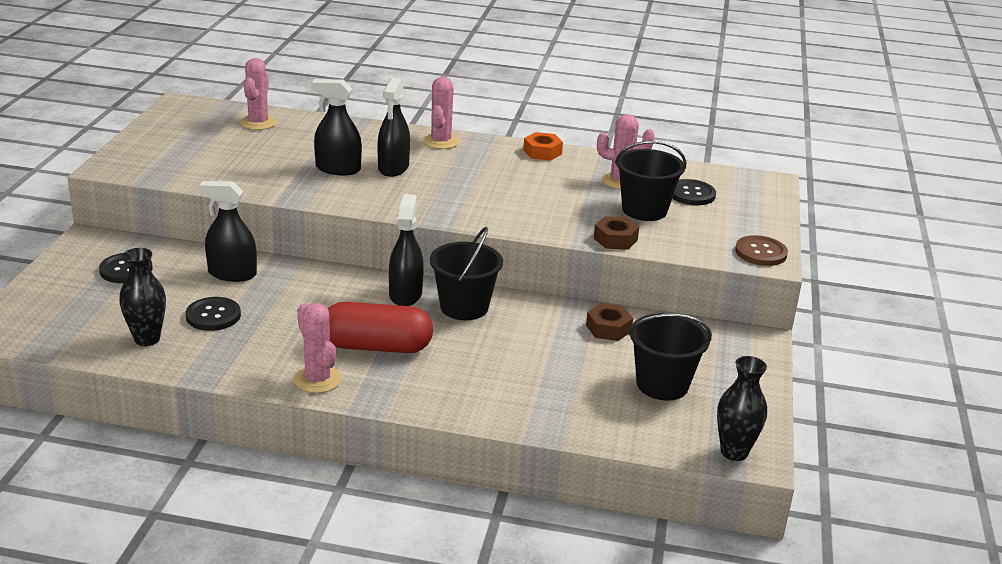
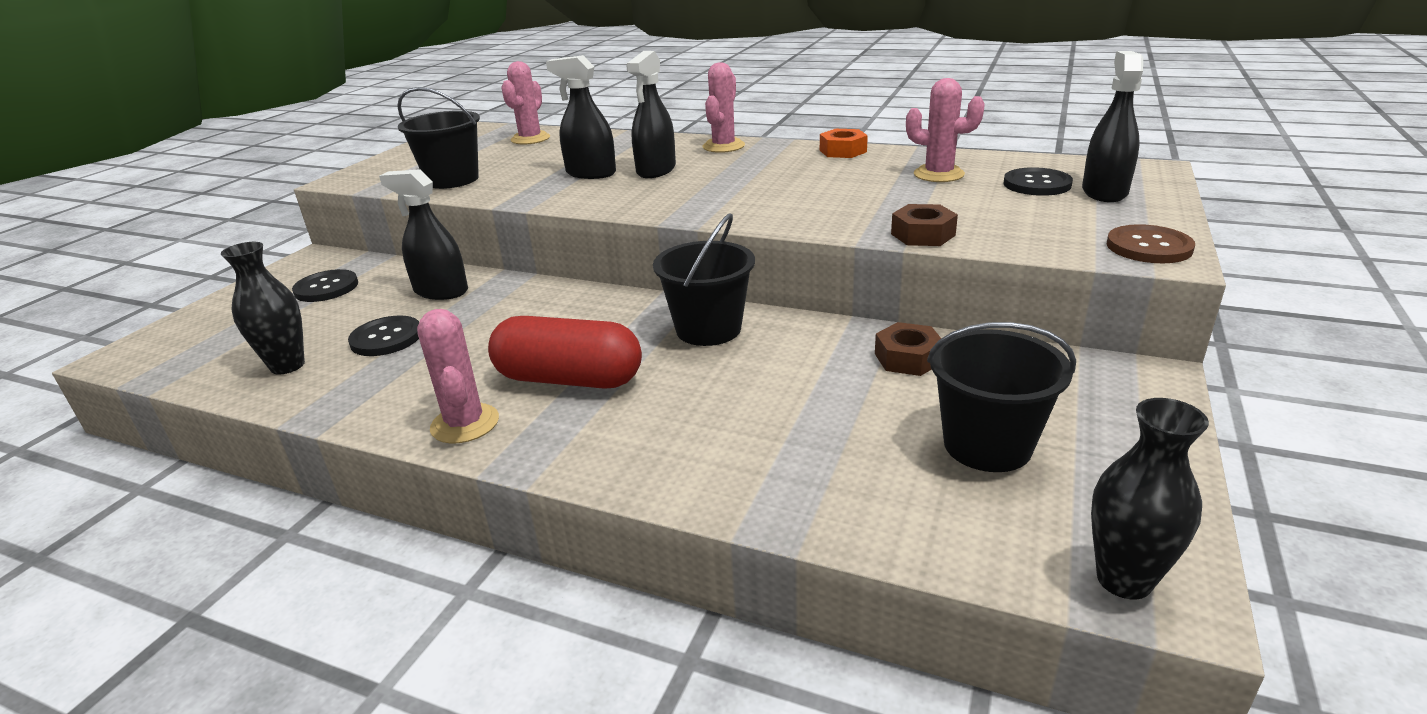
camera: 15 degrees right, 0 degrees up
(405, 294) = (637, 314): black spray bottle -> black spray bottle (1104, 192)
(644, 210) = (969, 202): black bucket -> black bucket (452, 180)

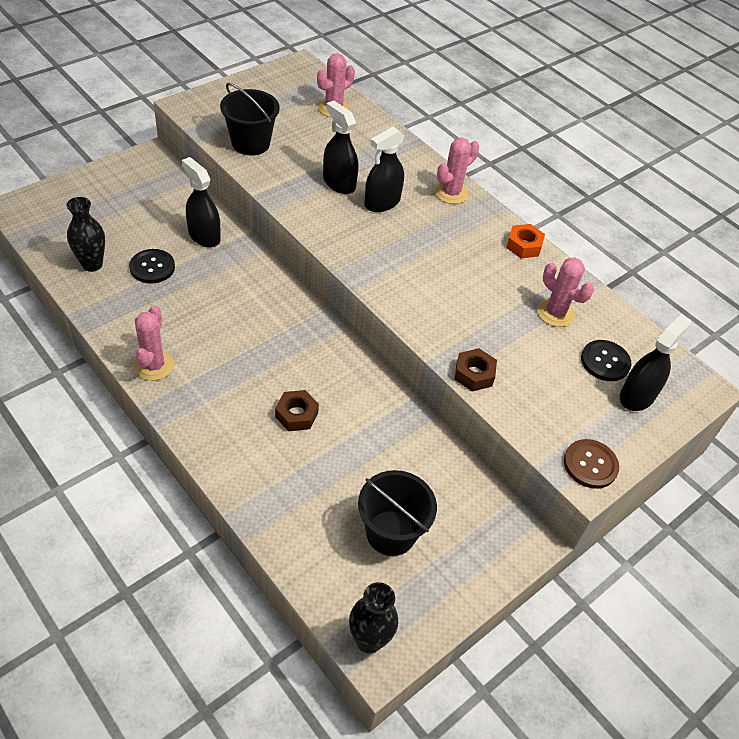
camera: 20 degrees right, 20 degrees up
(326, 288) = (144, 196): black button -> none
(569, 379) = (224, 360): red capsule -> none
(708, 329) = (326, 360): black bucket -> none
(908, 358) = (413, 448): brown nut -> brown nut (296, 414)

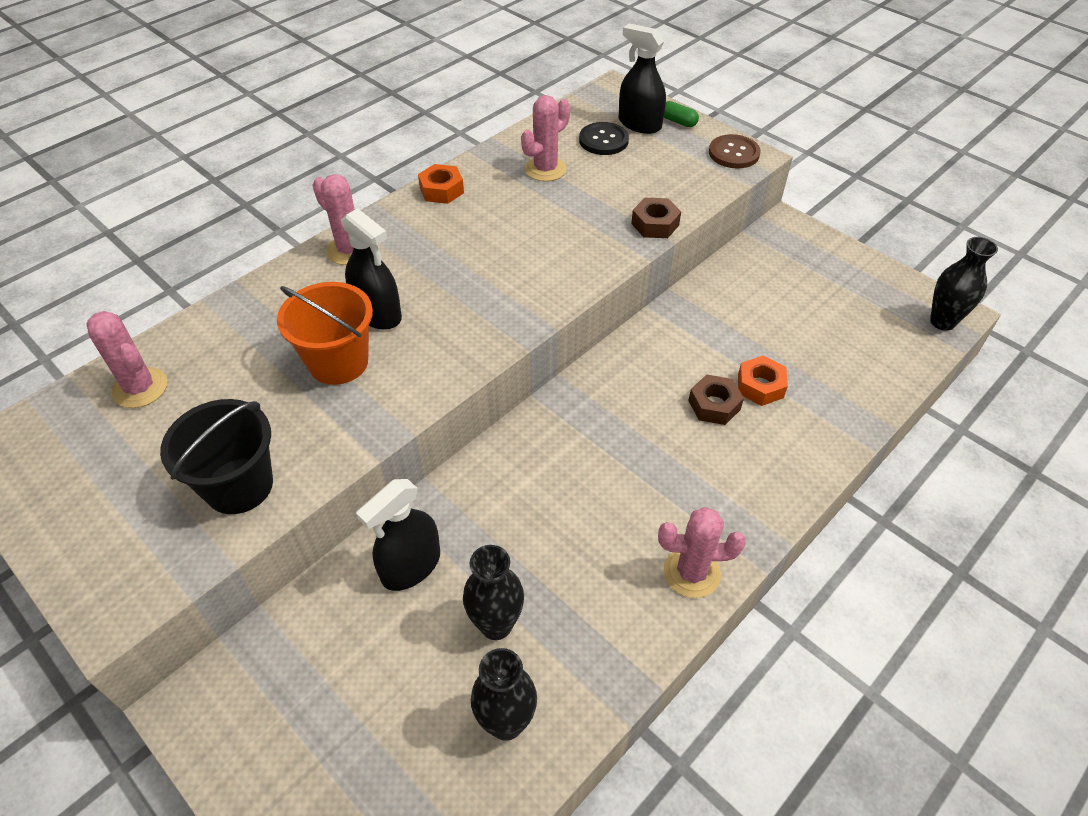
camera: 90 degrees left, 0 degrees up
(152, 267) = (496, 625): black button -> black vase
(310, 452) = (760, 386): none -> orange nut
(339, 183) = (338, 362): black spray bottle -> orange bucket
(391, 533) = (826, 314): black bucket -> none
(645, 429) = (678, 121): none -> green capsule

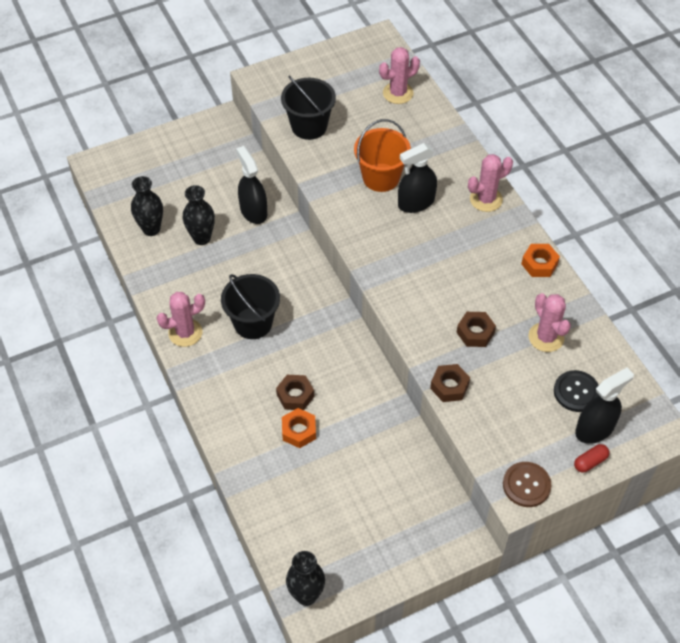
camera: 110 degrees right, 5 degrees up
(569, 219) = (475, 333): none -> brown nut
(628, 490) = (253, 323): none -> black bucket
(678, 121) = (590, 462): green capsule -> red capsule
(691, 572) = (185, 333): pink cactus -> pink cactus turned 45 degrees clockwise

